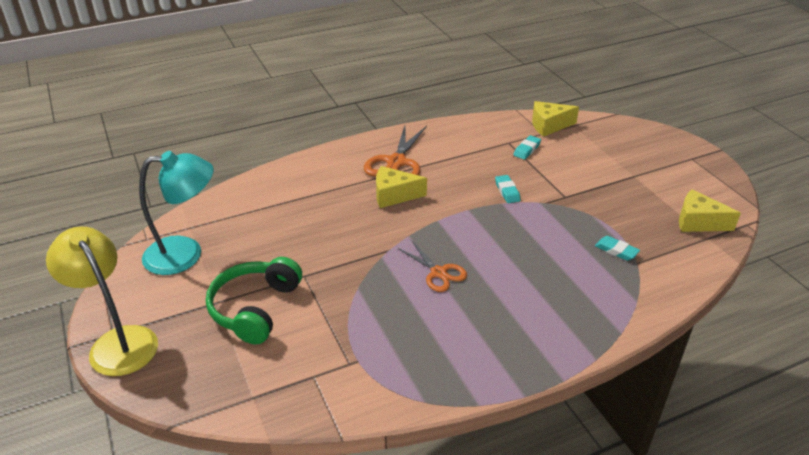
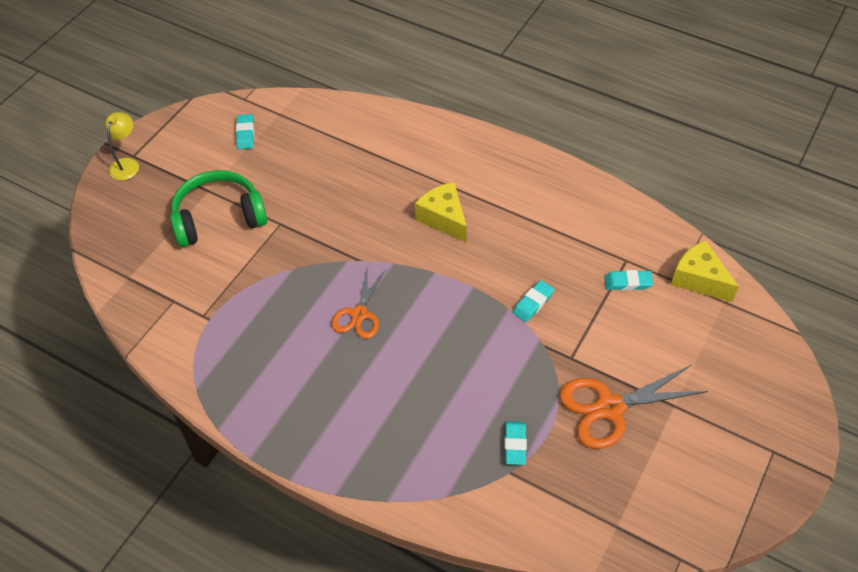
camera: 55 degrees right, 15 degrees up
(118, 342) = (127, 164): yellow lamp -> yellow lamp, size x0.51
(185, 254) = (245, 134): turquoise lamp -> turquoise eraser
(396, 162) = (498, 189): orange scissors -> orange scissors (610, 408)
(698, 222) = (638, 505): yellow cheese -> none

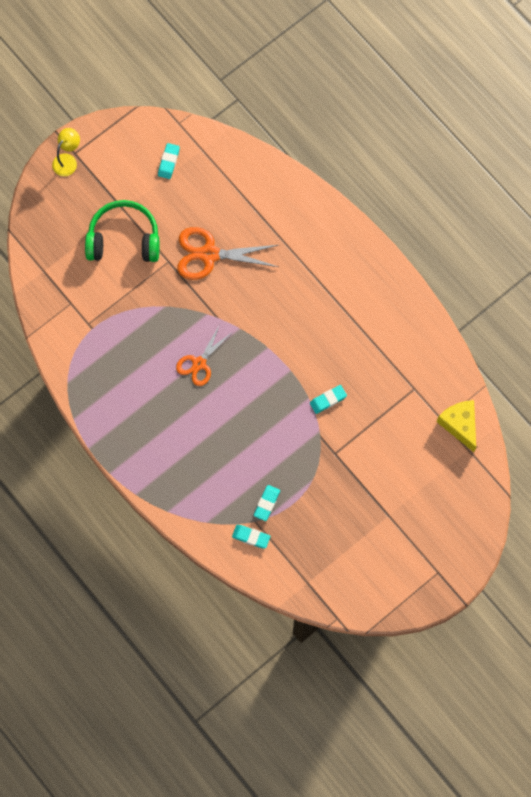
camera: 20 degrees right, 20 degrees up
(443, 218) = (293, 301): yellow cheese -> none
(610, 408) = (343, 501): orange scissors -> orange scissors (209, 254)
(627, 282) = (405, 408): turquoise eraser -> turquoise eraser (251, 537)

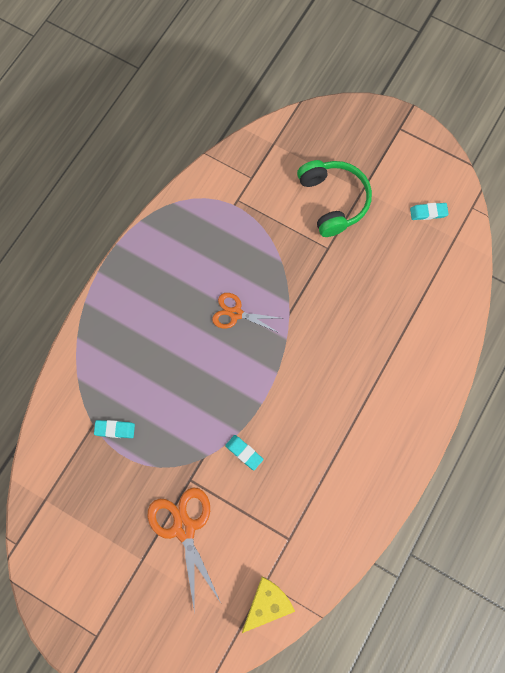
camera: 70 degrees right, 0 degrees up
(68, 160) = (389, 125): yellow lamp -> none
(209, 254) = (350, 283): orange scissors -> orange scissors (184, 528)
(251, 537) = (75, 426): turquoise eraser -> none

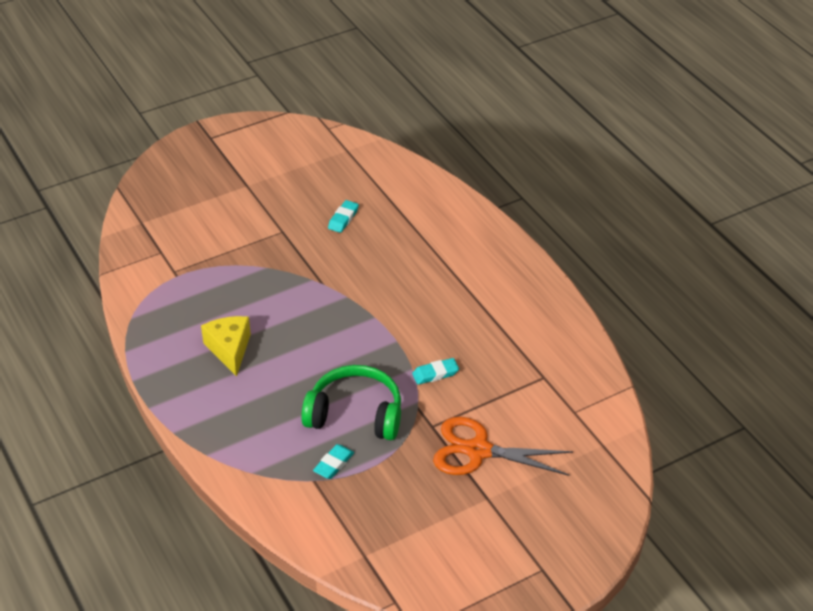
camera: 60 degrees left, 30 degrees down
(236, 313) = (290, 321): orange scissors -> none
(267, 603) = (595, 419): yellow cheese -> yellow cheese (229, 349)
(333, 201) = (239, 208): green headphones -> green headphones (355, 414)
(428, 212) = (308, 155): turquoise eraser -> turquoise eraser (343, 219)

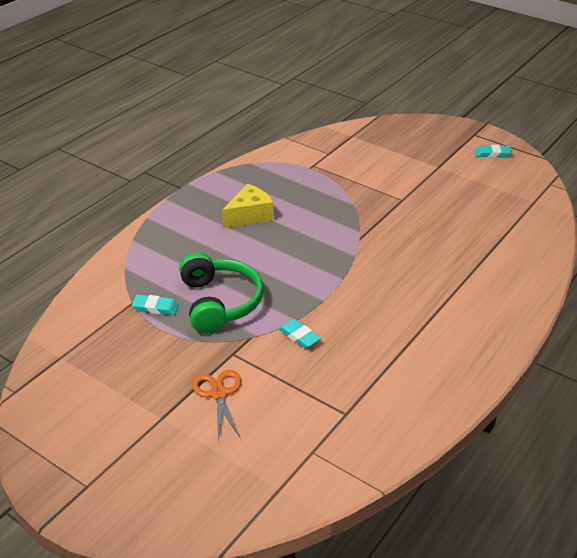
camera: 65 degrees right, 5 degrees down
(343, 219) = (447, 225): turquoise eraser -> turquoise eraser (492, 154)
(478, 451) = (218, 394): orange scissors -> orange scissors, size x0.64

